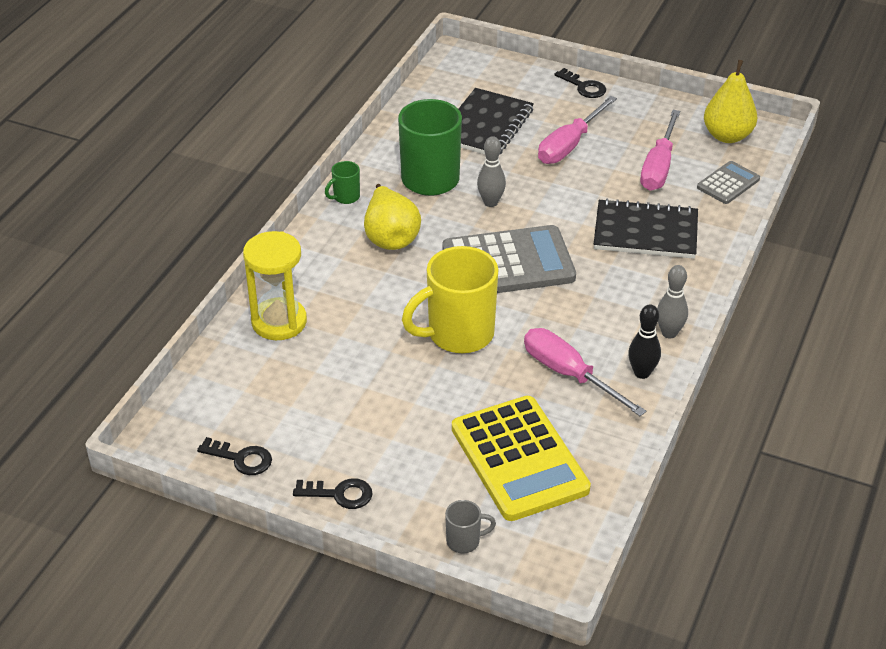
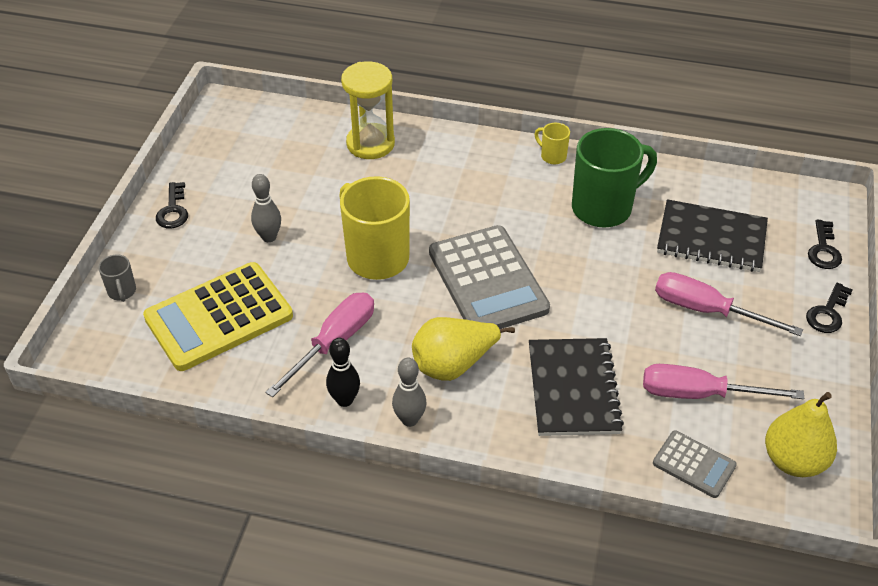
camera: 80 degrees right, 5 degrees up
(241, 458) = (209, 150): black key -> black key (823, 250)
(345, 197) = (552, 156): green mug -> yellow mug
(390, 237) = (503, 194): yellow pear -> yellow pear (453, 364)
(490, 202) = (580, 257): grey bowling pin -> grey bowling pin (269, 237)

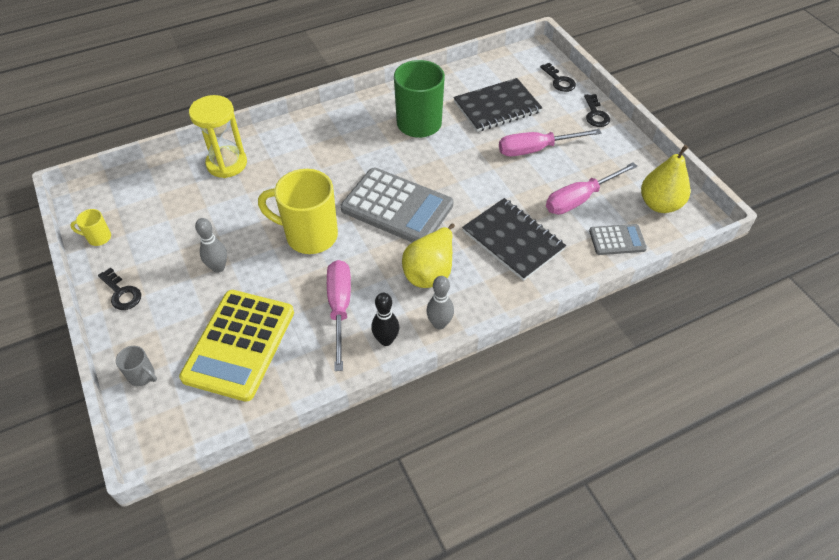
camera: 40 degrees left, 5 degrees up
(552, 156) = (357, 108): yellow mug -> yellow mug (98, 238)

